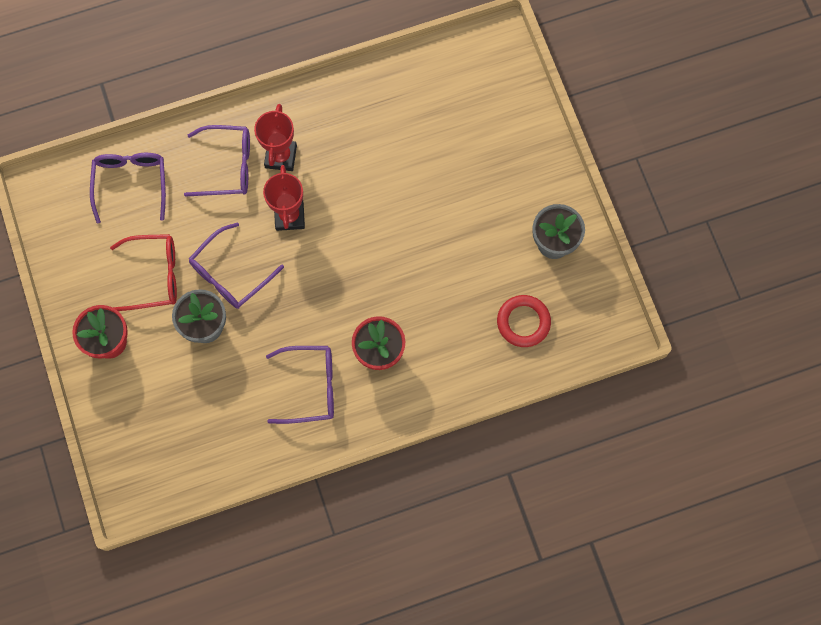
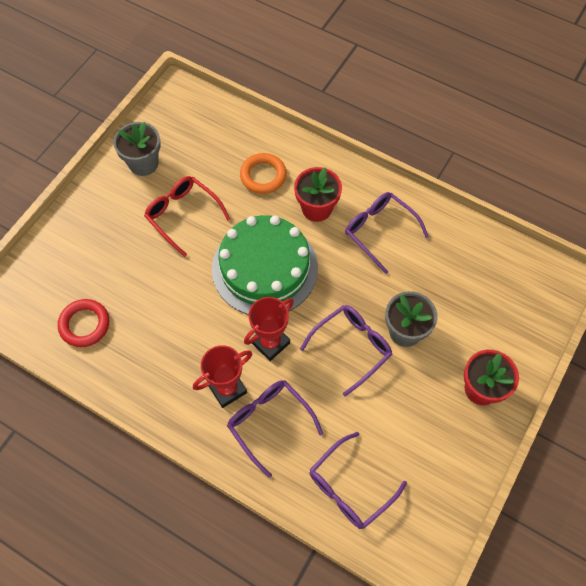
camera: 130 degrees left, 10 degrees down
(154, 275) = (404, 400): red glasses -> red glasses (182, 215)
(230, 274) = (352, 347): purple glasses -> purple glasses turned 45 degrees counterclockwise
(359, 263) = (265, 268): none -> green cake
(453, 334) = (263, 176): none -> orange ring
(523, 322) = (217, 143): red ring -> red ring (84, 324)

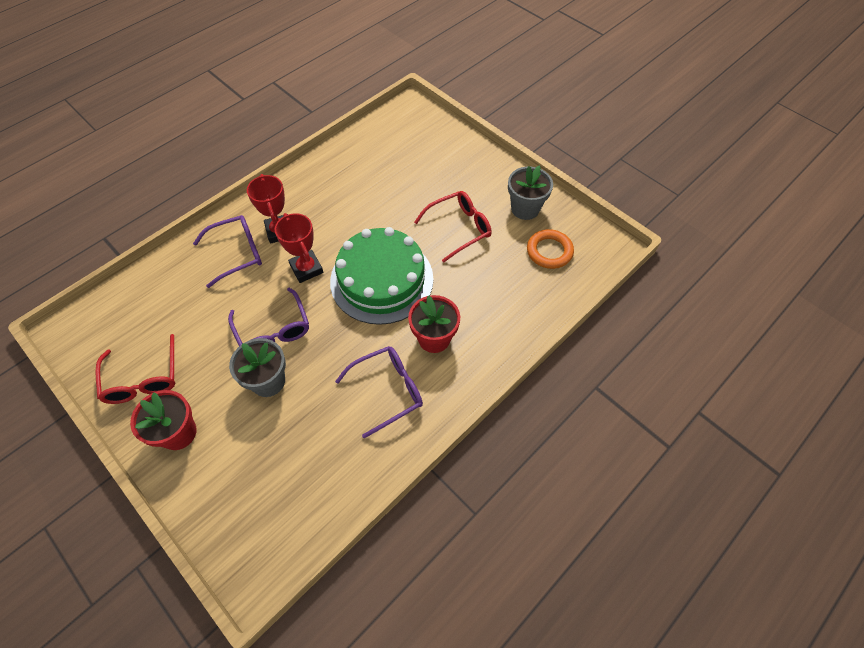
camera: 105 degrees right, 5 degrees down
(84, 324) = (375, 152): red ring -> none
(263, 176) = (487, 300): orange ring -> orange ring (549, 251)
(350, 488) = (155, 296): purple glasses -> none
(444, 449) = (143, 379): none -> red glasses

